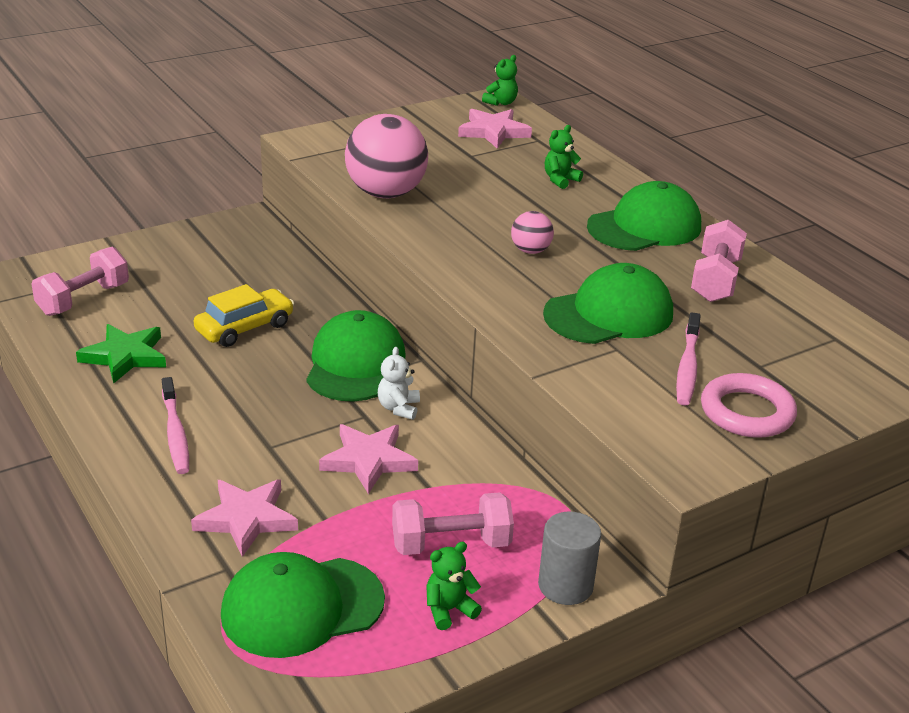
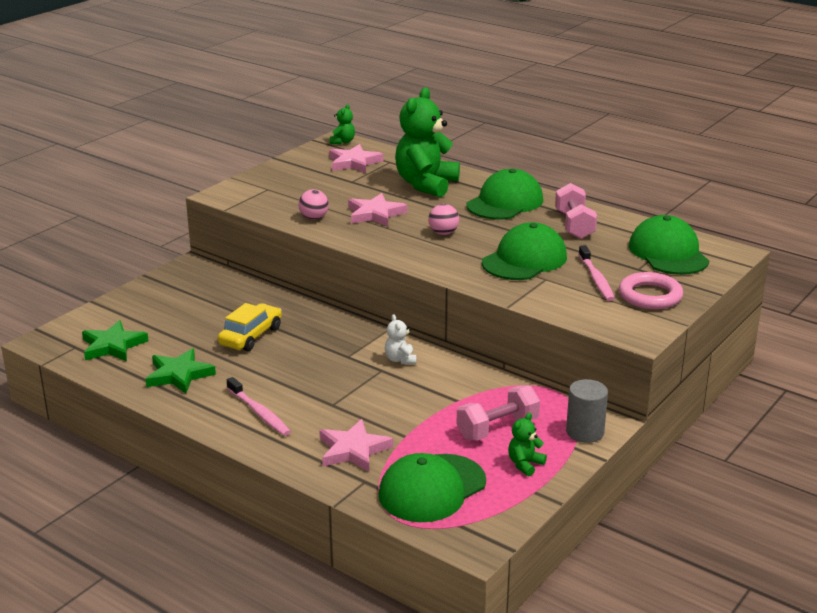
camera: 20 degrees left, 5 degrees down
(83, 299) = (113, 346): pink dumbbell -> green star
(355, 364) = (348, 340): green cap -> green cap (668, 253)
(368, 460) = (406, 395): pink star -> pink star (375, 214)
(386, 193) = (314, 218): pink ball -> pink ball, size x0.48
(560, 180) = (426, 185): green teddy bear -> green teddy bear, size x2.32

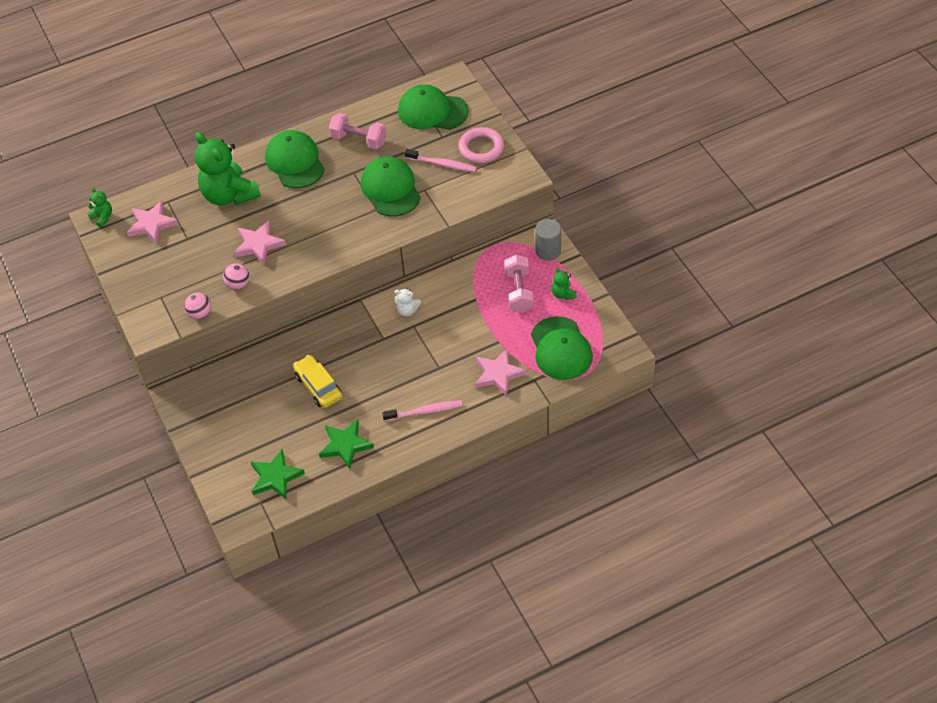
camera: 60 degrees left, 25 degrees up
(443, 233) = (319, 217): pink ball -> pink ball (200, 313)

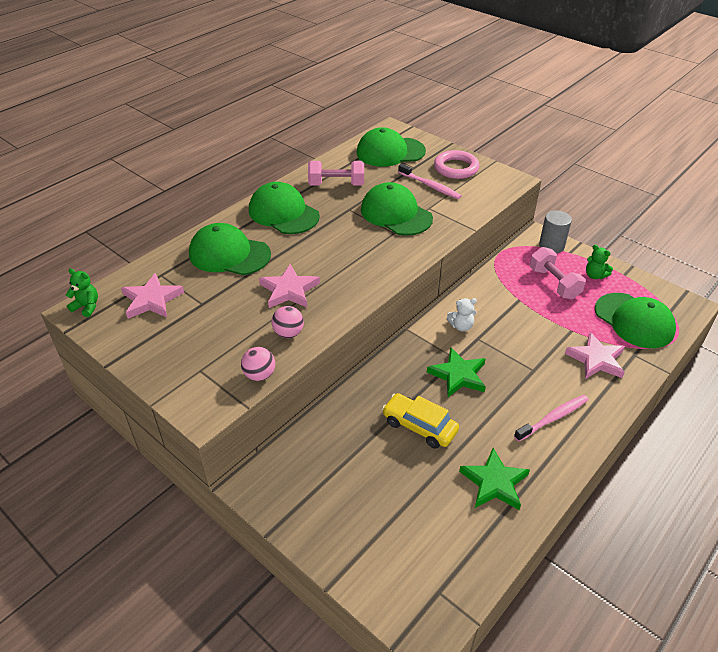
camera: 25 degrees left, 10 degrees down
(229, 195) = (229, 254): green teddy bear -> green cap
(275, 477) = (437, 551): green star -> green star (458, 375)
(442, 164) = (430, 186): pink toothbrush -> pink toothbrush turned 45 degrees clockwise

